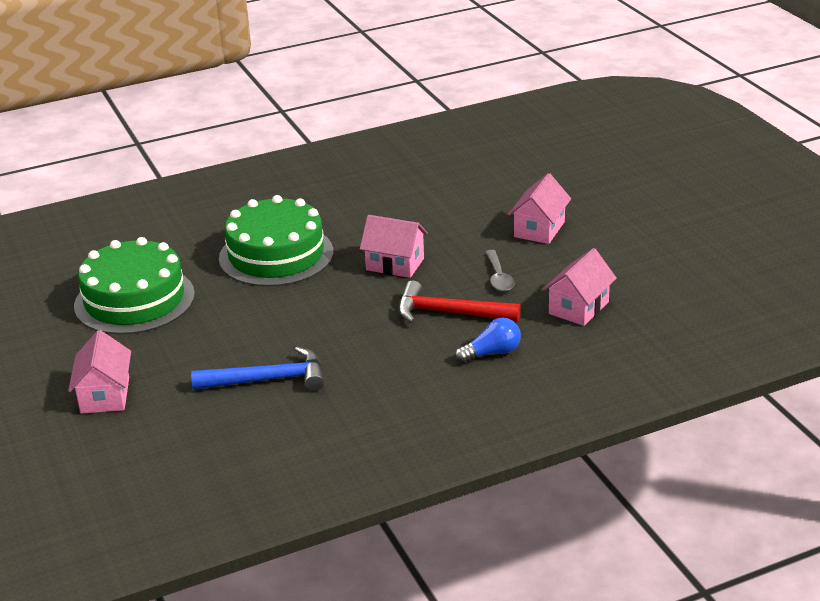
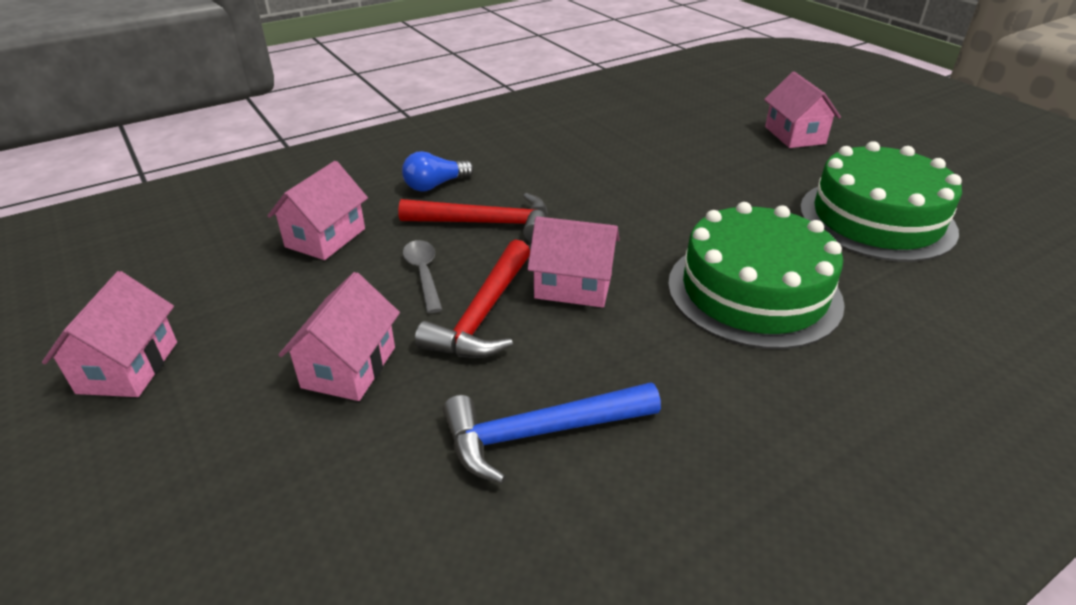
camera: 170 degrees right, 5 degrees up
(268, 380) = (654, 153): blue hammer -> blue hammer (540, 433)
(458, 251) = (483, 314): none -> red hammer
(670, 235) = (128, 367): none -> pink house

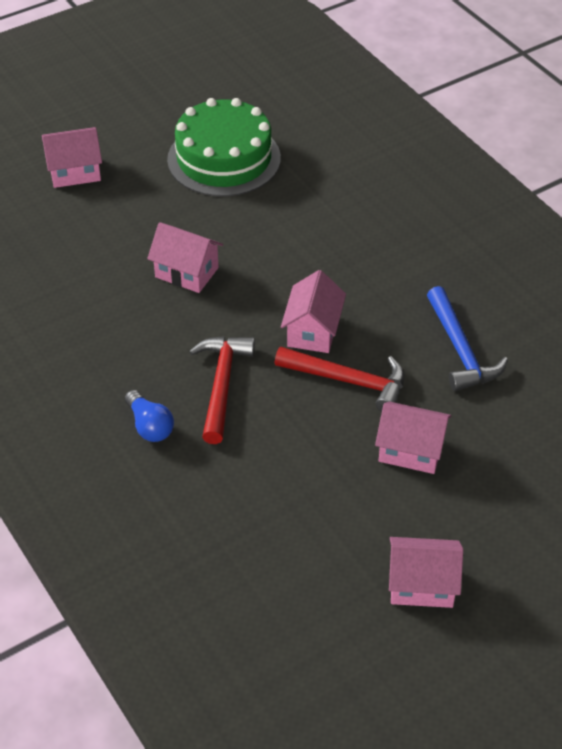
camera: 90 degrees left, 10 degrees up
(325, 238) = (242, 496): pink house -> pink house (186, 272)
(423, 274) = (298, 420): grey spoon -> none
(753, 292) = (317, 238): green cake -> none

